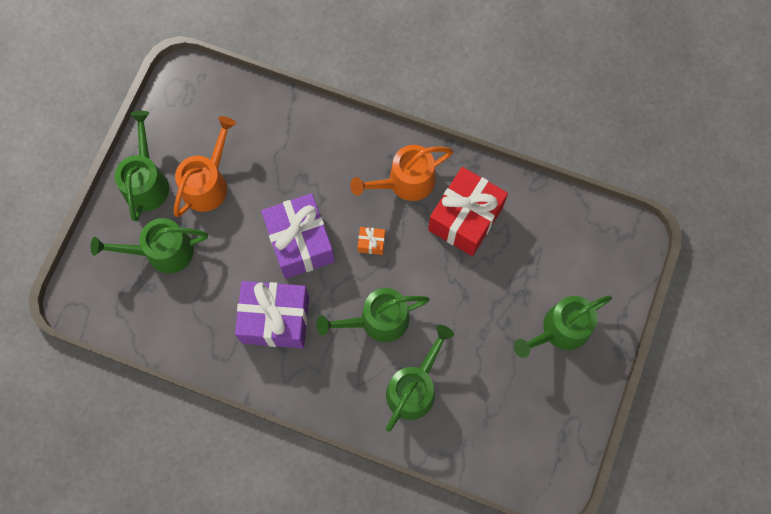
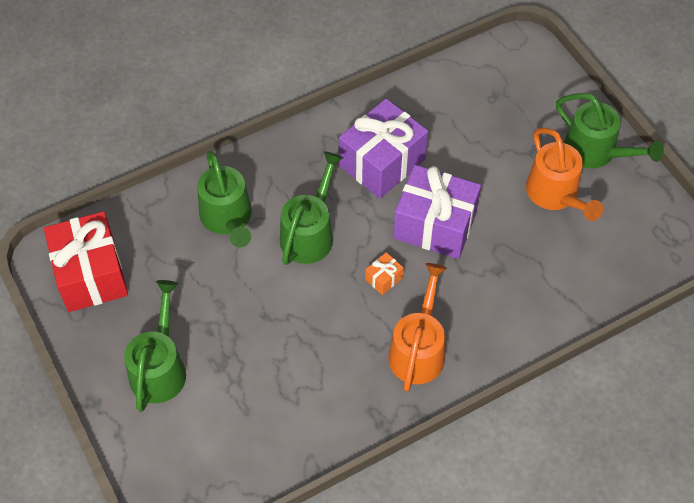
camera: 130 degrees right, 15 degrees down
(162, 252) = (517, 124): green watering can -> none
(465, 218) = (336, 373): red gift -> red gift (91, 274)

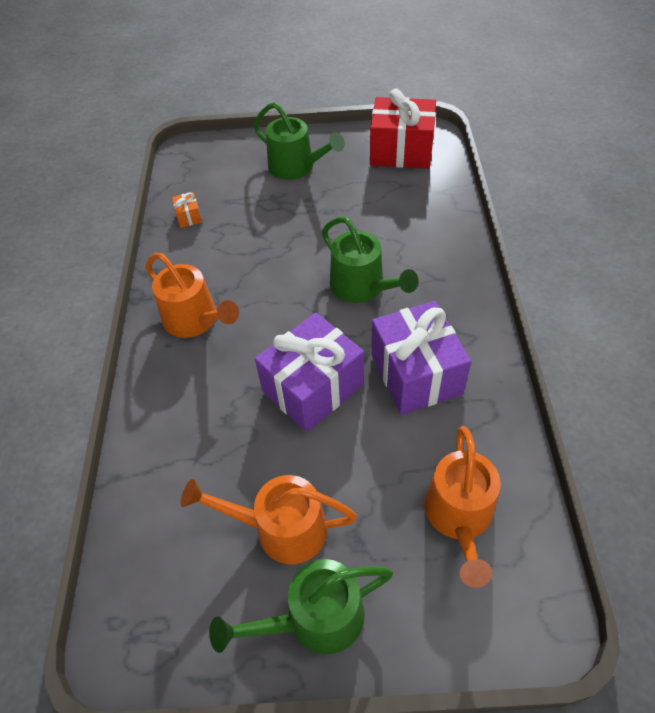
camera: 120 degrees right, 5 degrees down
(228, 219) = (410, 238): green watering can -> none
(384, 279) = (280, 323): orange gift -> orange gift (189, 217)
(483, 101) = (459, 517): none -> orange watering can

